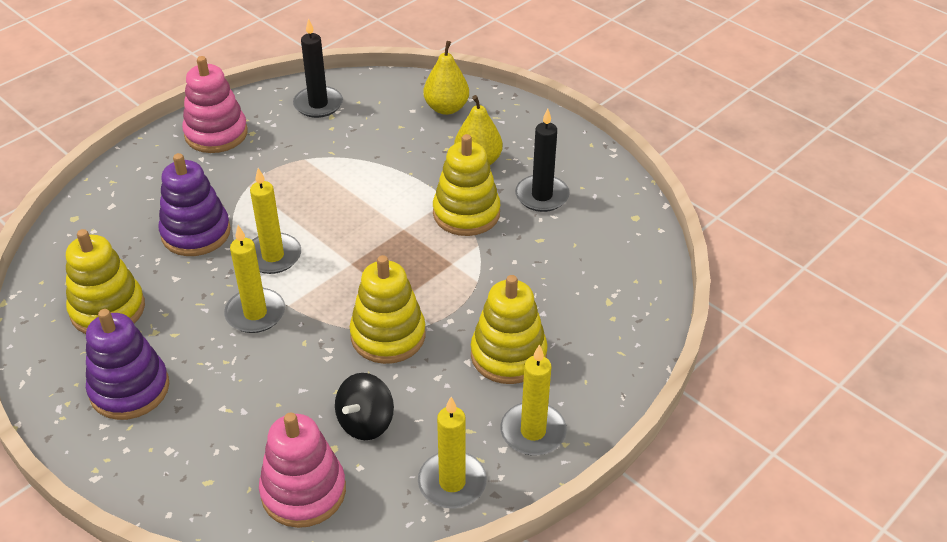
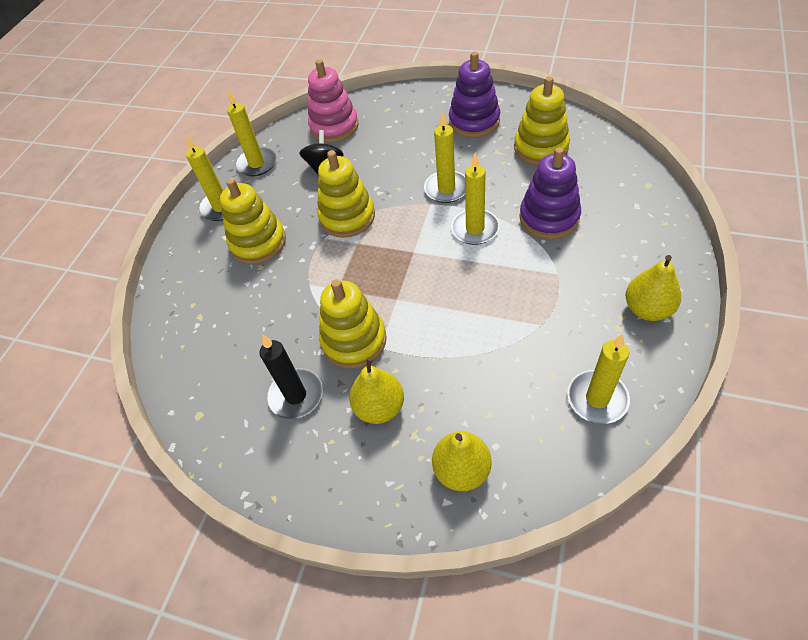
camera: 160 degrees right, 10 degrees up
(216, 134) = (647, 309): pink stacking toy -> yellow pear
(318, 104) = (597, 399): black candle -> yellow candle

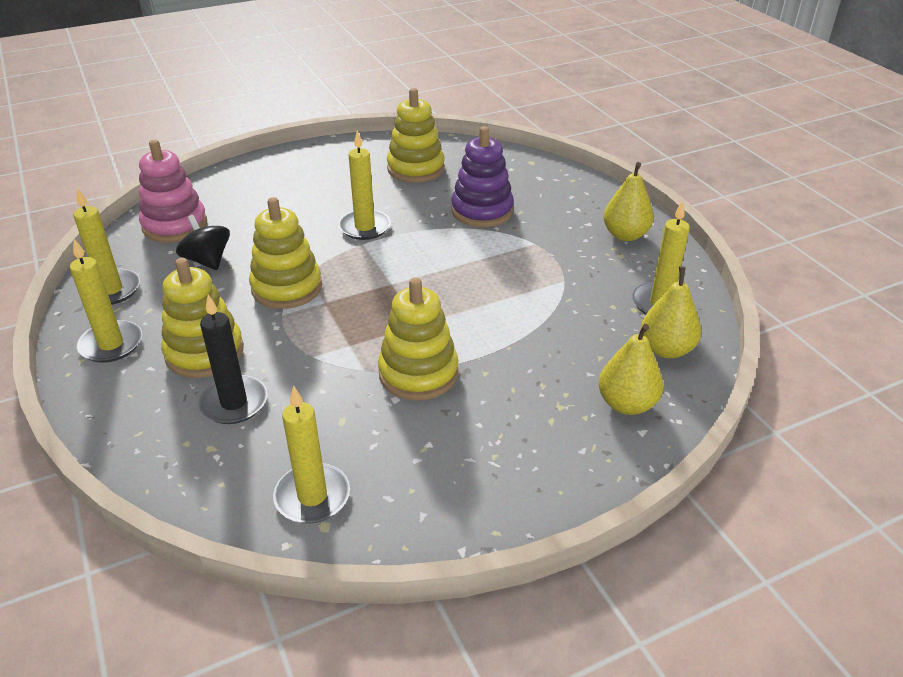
camera: 50 degrees left, 15 degrees down
(296, 395) = (414, 445): black candle -> black candle (234, 403)
(379, 407) = (506, 405): yellow pear -> yellow pear (666, 349)
(474, 121) = (329, 171): purple stacking toy -> none
(475, 229) = (428, 244): yellow candle -> yellow candle (312, 496)

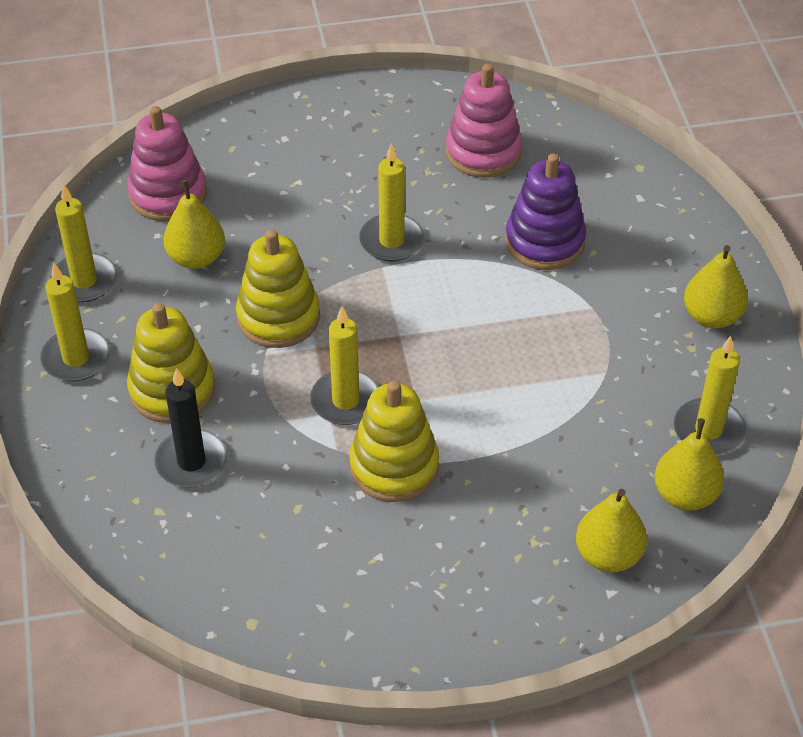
camera: 15 degrees right, 10 degrees up
(207, 260) = (196, 258): black spinning top -> yellow pear
(312, 496) = (247, 589): yellow candle -> yellow candle (345, 401)
(415, 169) = (483, 152): yellow stacking toy -> pink stacking toy

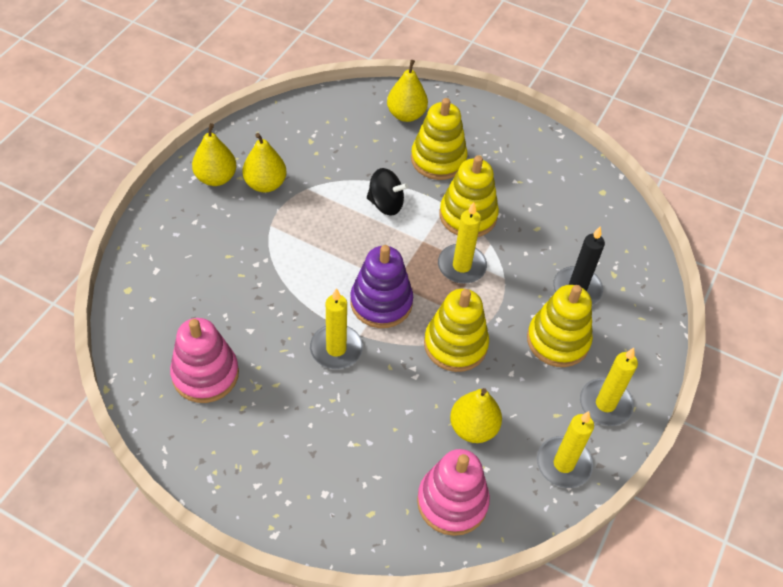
camera: 145 degrees left, 5 degrees up
(501, 414) = (386, 204): none -> black spinning top
(501, 517) = (438, 159): none -> yellow stacking toy
(544, 241) = (247, 282): purple stacking toy -> purple stacking toy (381, 302)
(685, 495) = (341, 114): yellow pear -> yellow pear (265, 184)
(708, 430) = (293, 131): yellow candle -> none

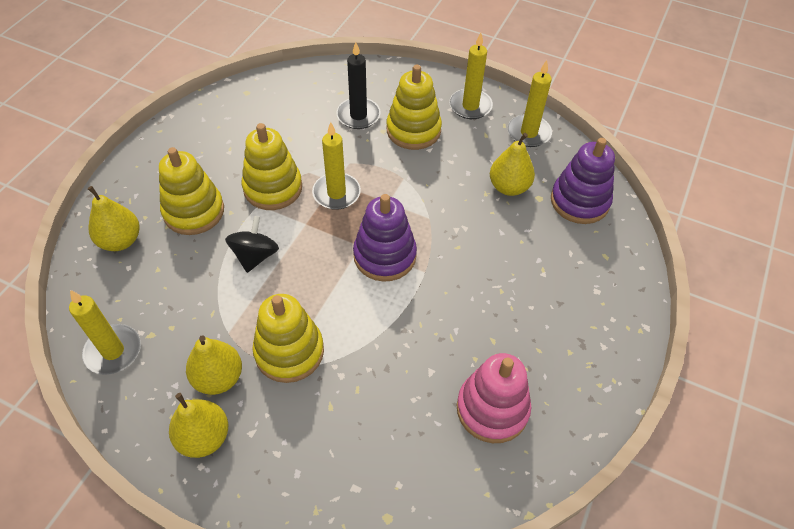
camera: 90 degrees left, 0 degrees up
(336, 349) = (444, 291): yellow candle -> yellow candle (113, 351)
(452, 502) = (579, 201): pink stacking toy -> purple stacking toy
(455, 344) = (426, 198): yellow stacking toy -> yellow stacking toy (289, 351)

